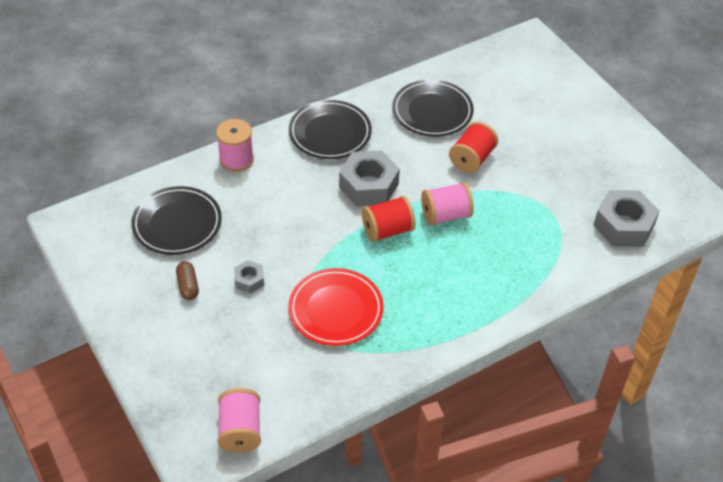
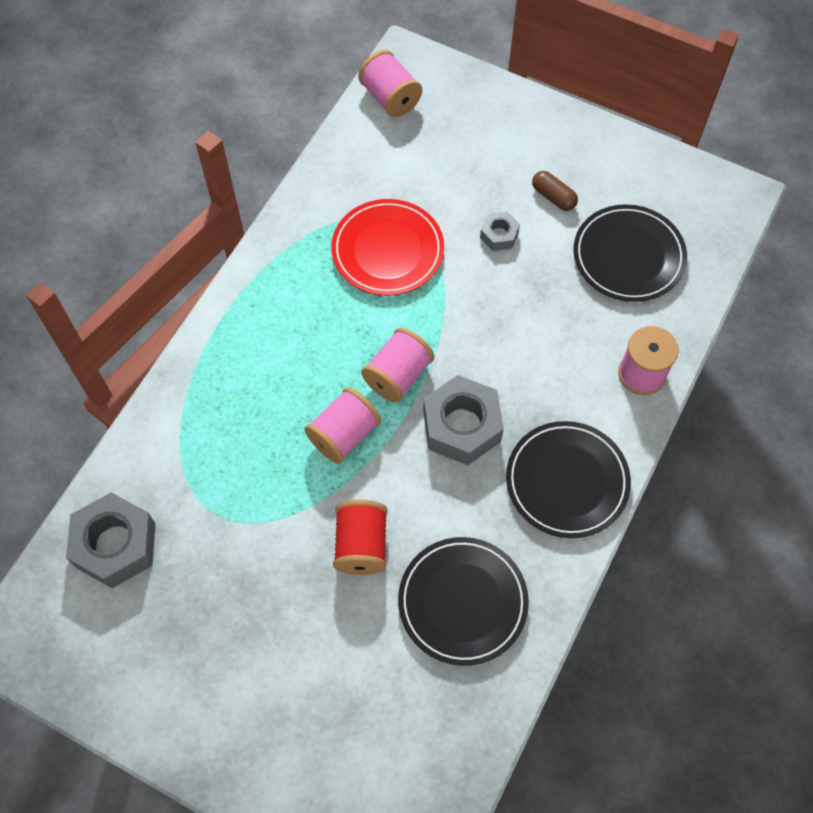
camera: 150 degrees right, 15 degrees up
(387, 230) = (398, 375): red spool -> pink spool

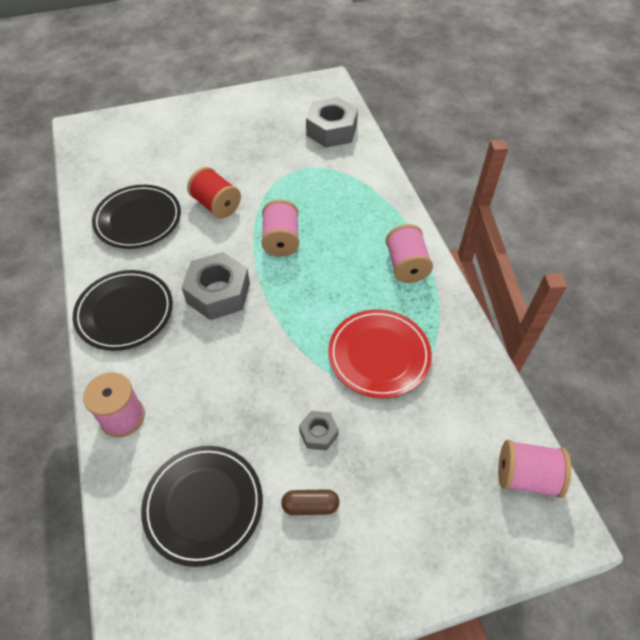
camera: 135 degrees right, 10 degrees down
(398, 375) = (285, 290): pink spool -> pink spool (406, 266)

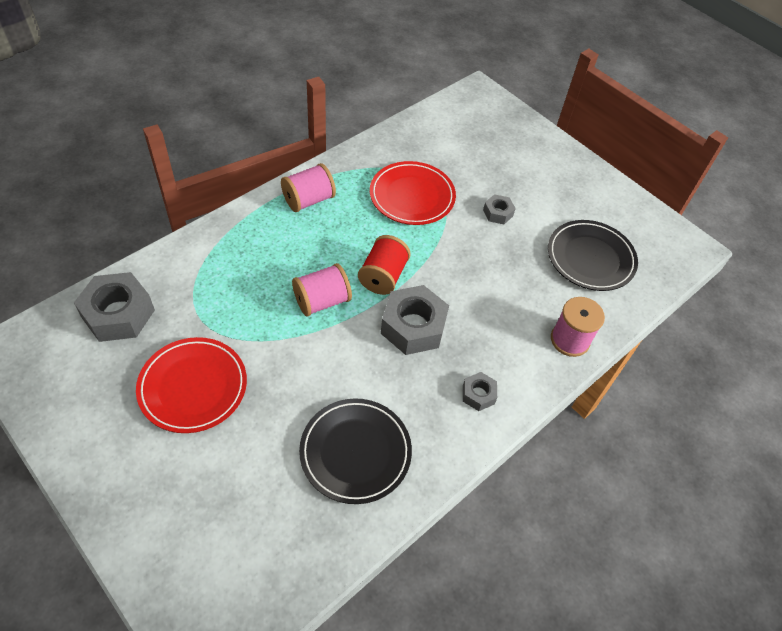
camera: 120 degrees left, 0 degrees up
(125, 312) = (478, 394): black plate -> grey nut
(216, 205) = (297, 381): red spool -> red spool (383, 276)
(247, 153) = (193, 387): none -> red plate
(310, 505) = (548, 202): brown capsule -> none
(526, 476) = (457, 109): pink spool -> none

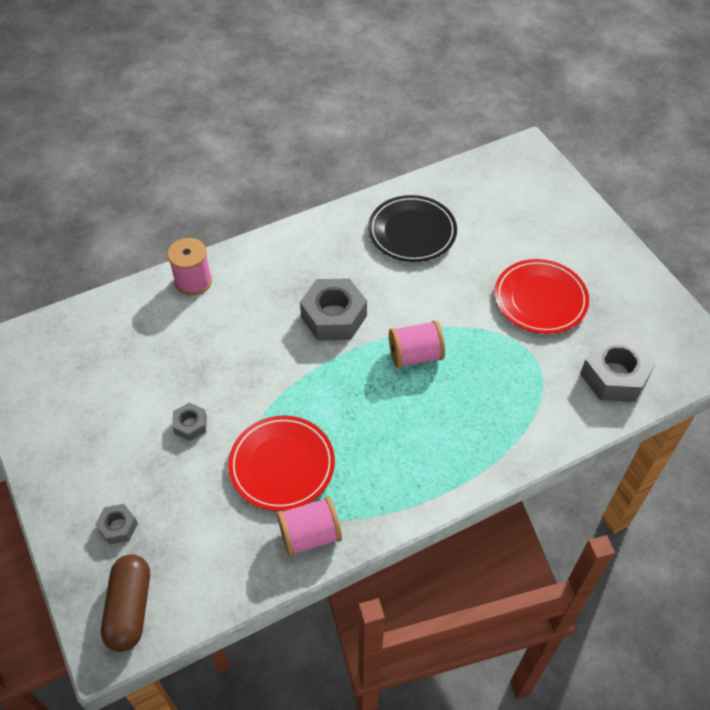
camera: 160 degrees left, 0 degrees up
(308, 200) = (407, 480): pink spool -> pink spool (310, 535)
(383, 276) = (347, 370): red spool -> none
(476, 107) = (130, 608): none -> brown capsule
(478, 394) = (298, 253): grey nut -> grey nut (118, 527)
(590, 258) = (120, 354): black plate -> none

